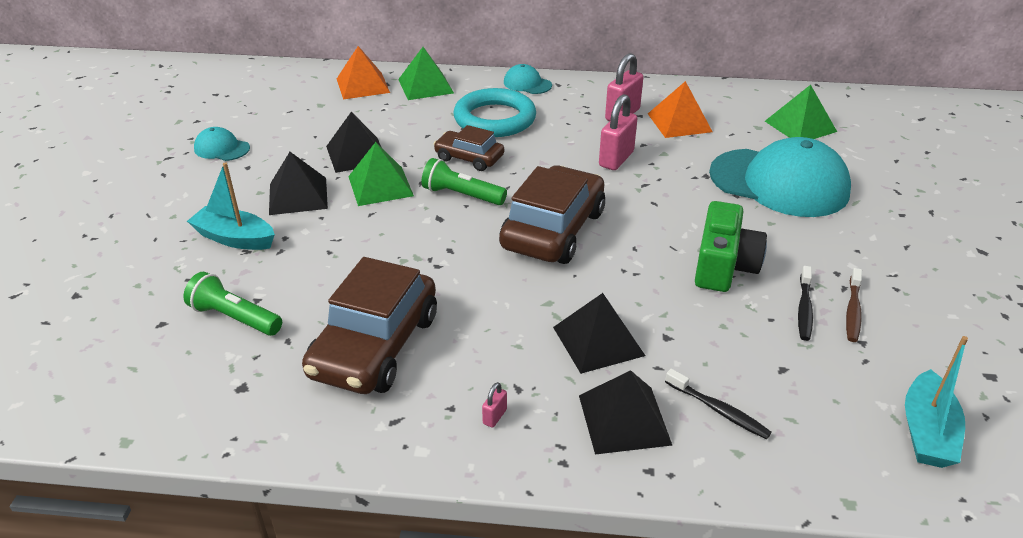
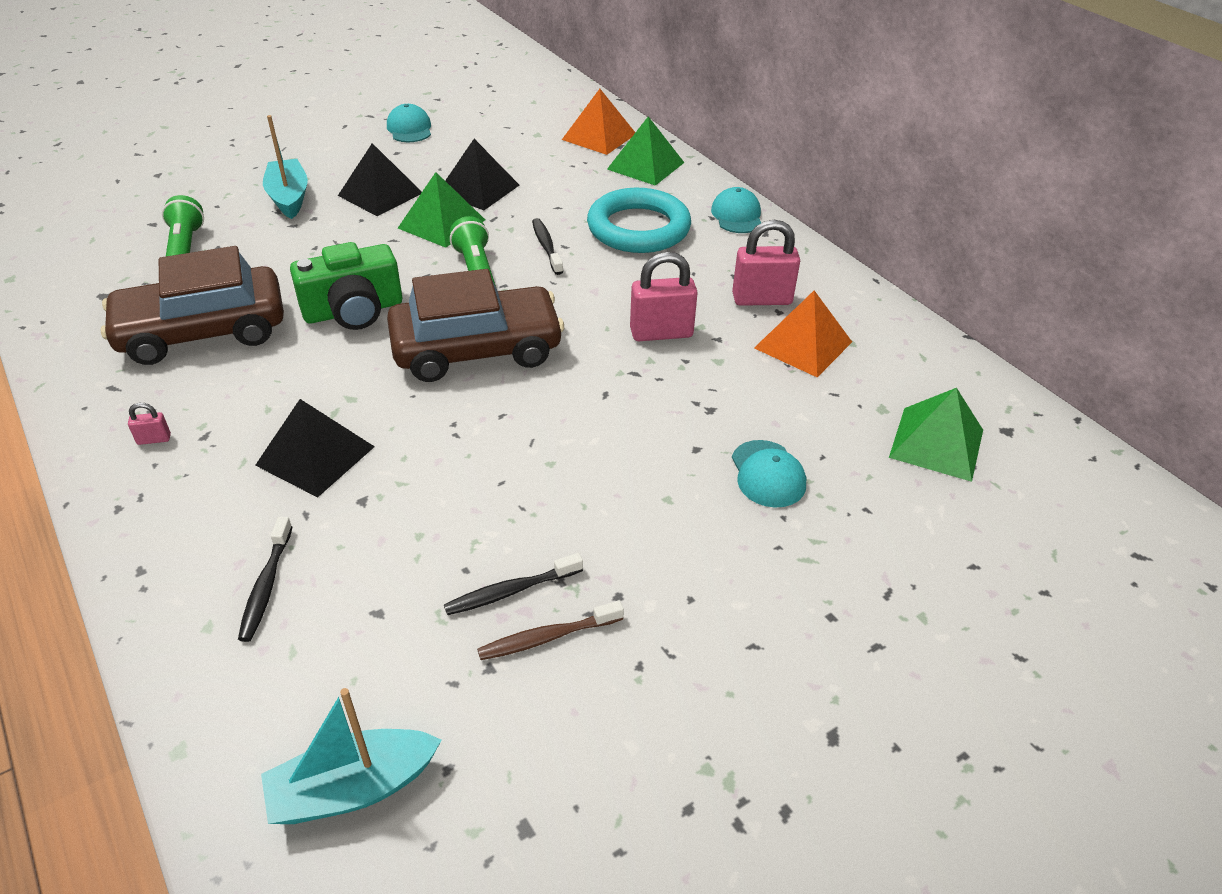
camera: 50 degrees right, 5 degrees up
(469, 158) = (546, 246): brown car -> black toothbrush
(624, 419) = (205, 522): black pyramid -> none
(723, 266) = (534, 493): green camera -> green camera (353, 311)
(779, 183) = (767, 474): turquoise cap -> turquoise cap, size x0.44

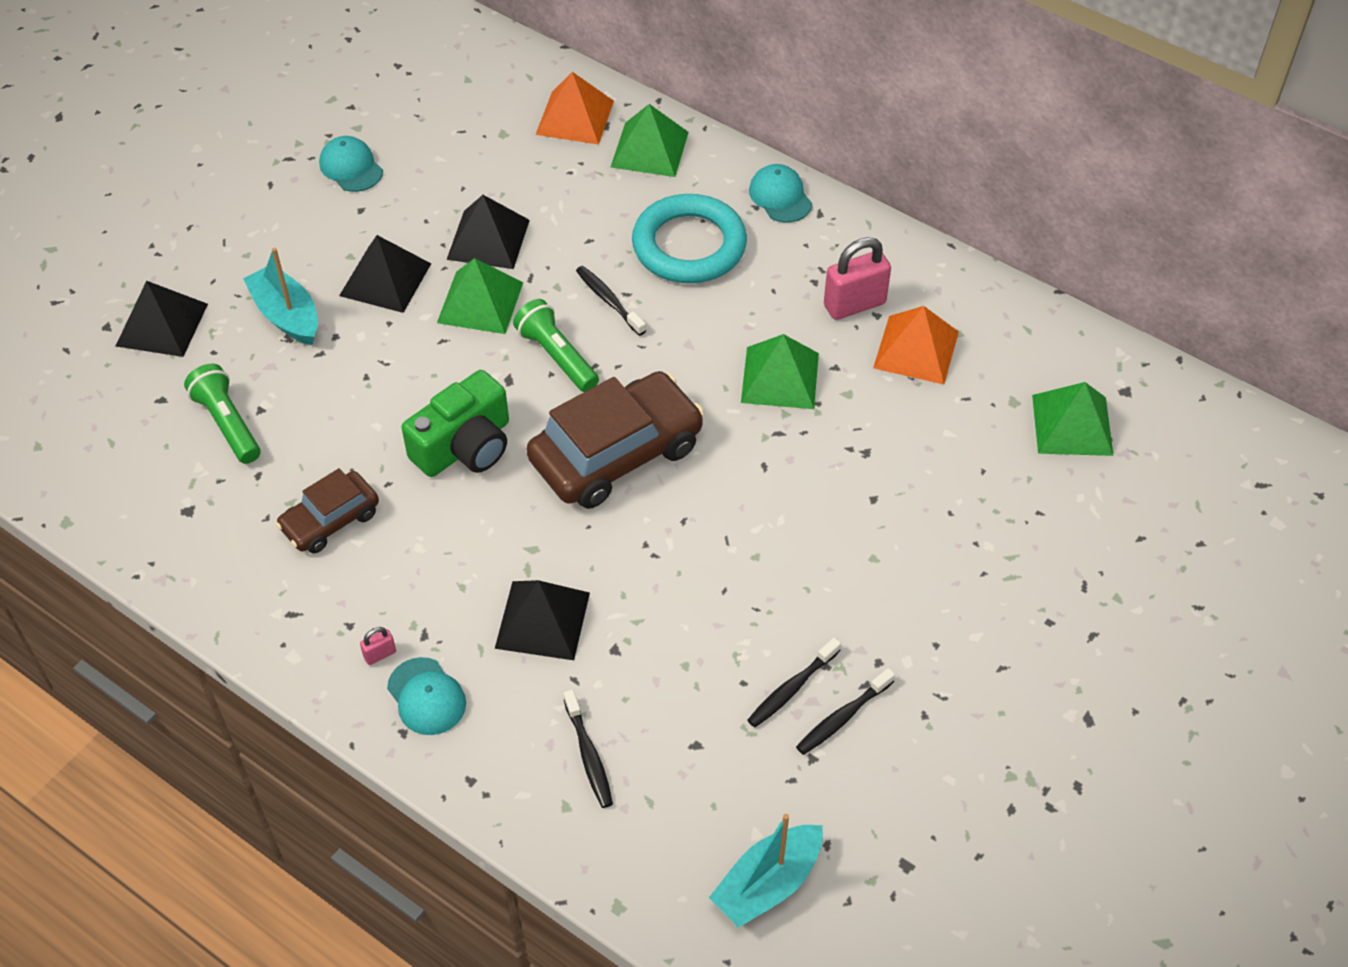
camera: 20 degrees left, 10 degrees up
(196, 182) = (162, 325): none -> black pyramid
(203, 331) = (330, 520): brown car -> brown car, size x0.56
(547, 637) = (842, 717): brown toothbrush -> black toothbrush
(661, 333) = (780, 377): pink padlock -> green pyramid
(767, 474) = (945, 504): turquoise cap -> turquoise cap (426, 696)

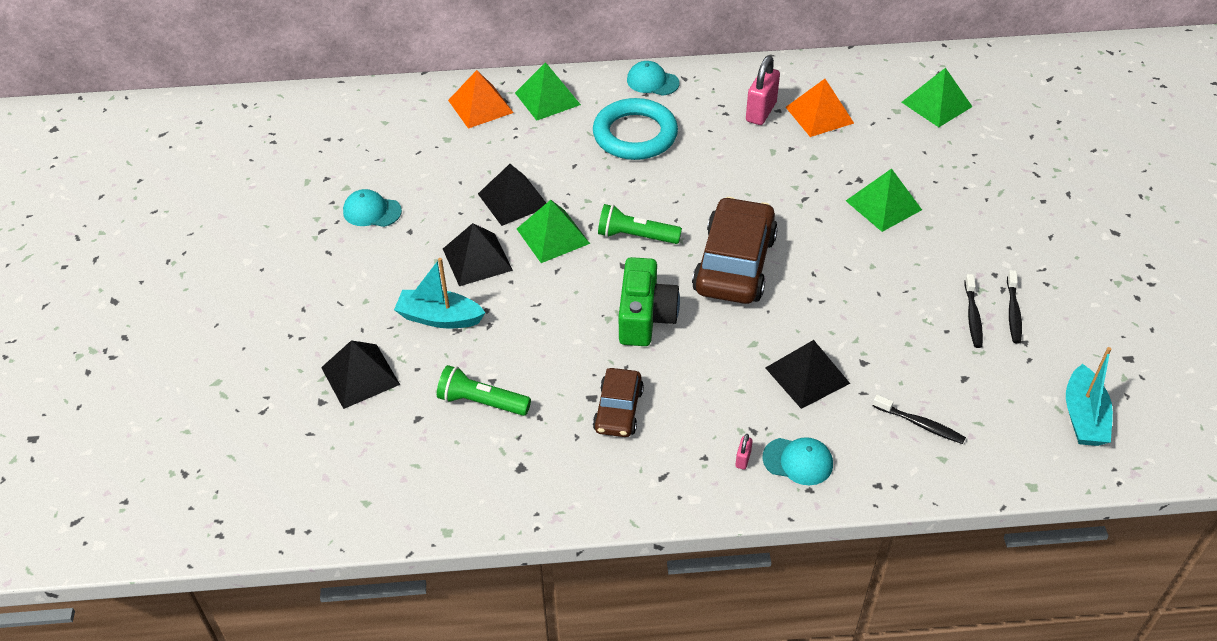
camera: 40 degrees left, 5 degrees down
(608, 300) = (627, 189): black toothbrush -> none
(780, 377) = (770, 171): green pyramid -> green pyramid (883, 205)

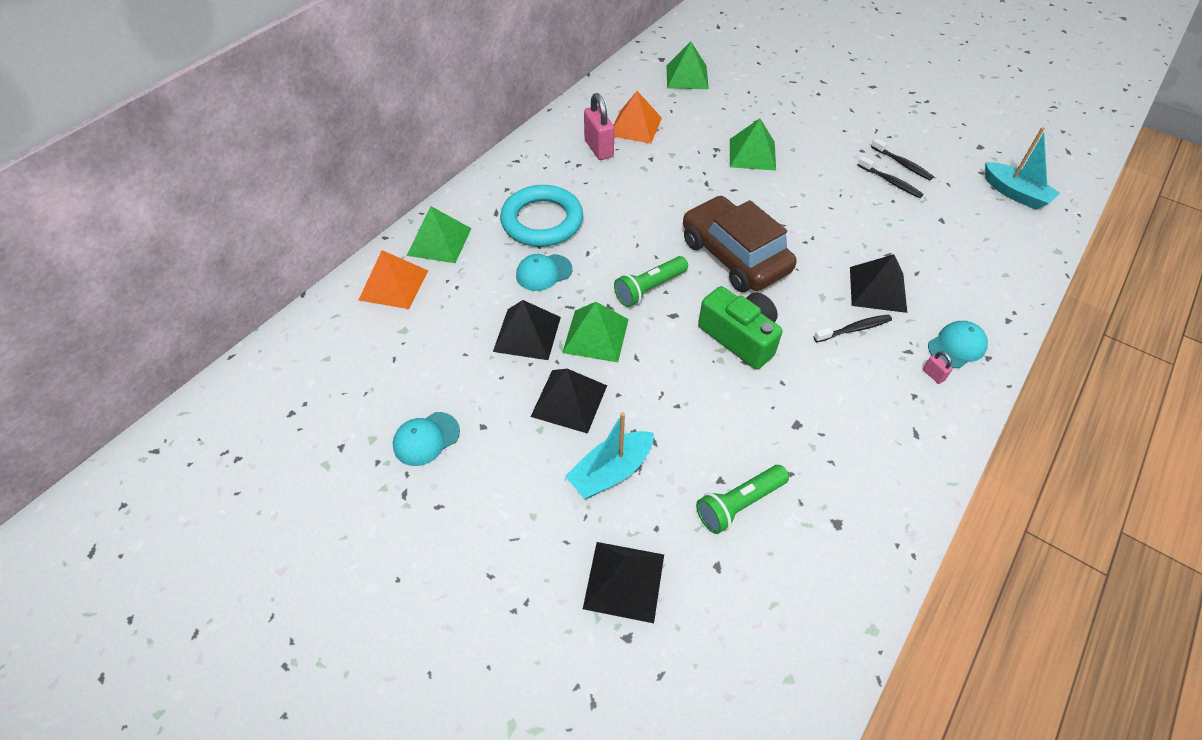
camera: 50 degrees left, 5 degrees up
(618, 410) = (825, 416): brown car -> none
(652, 81) = (498, 177): turquoise cap -> turquoise cap (543, 272)
(920, 424) = (967, 265): black toothbrush -> black toothbrush (854, 329)

